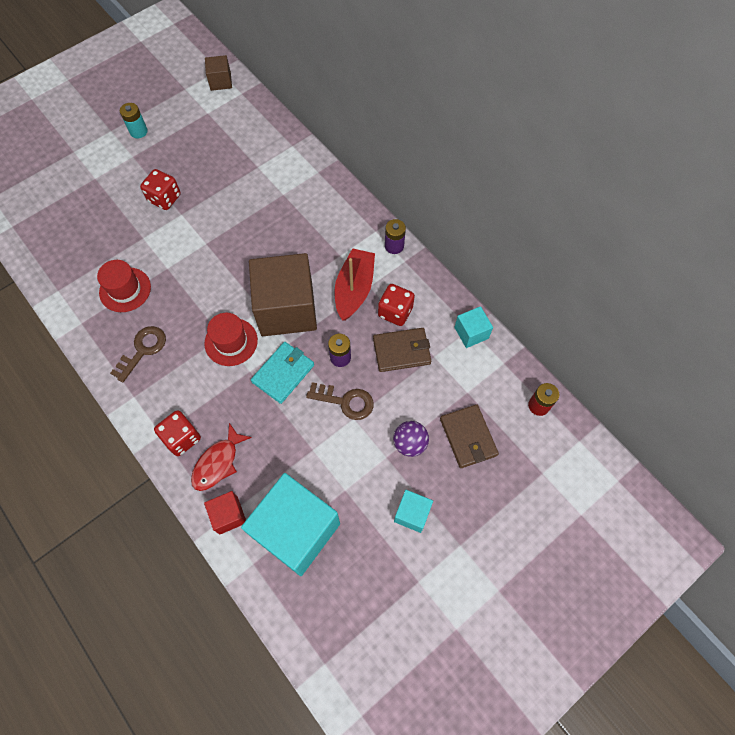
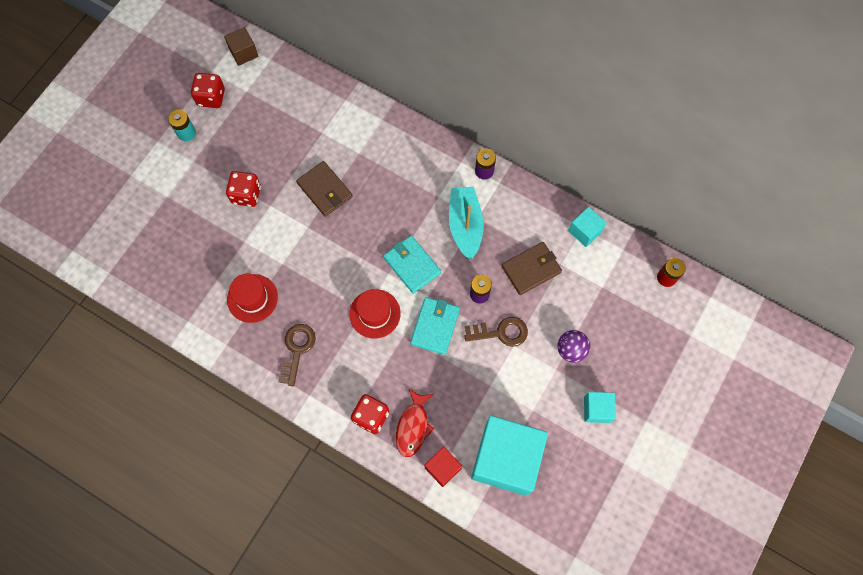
camera: 20 degrees left, 5 degrees up
(287, 309) = (412, 265): brown cube -> turquoise wallet
(354, 289) = (465, 225): red boat -> turquoise boat
(395, 312) = (510, 234): red dice -> red dice (211, 97)
(468, 437) = (618, 327): brown wallet -> brown wallet (325, 190)

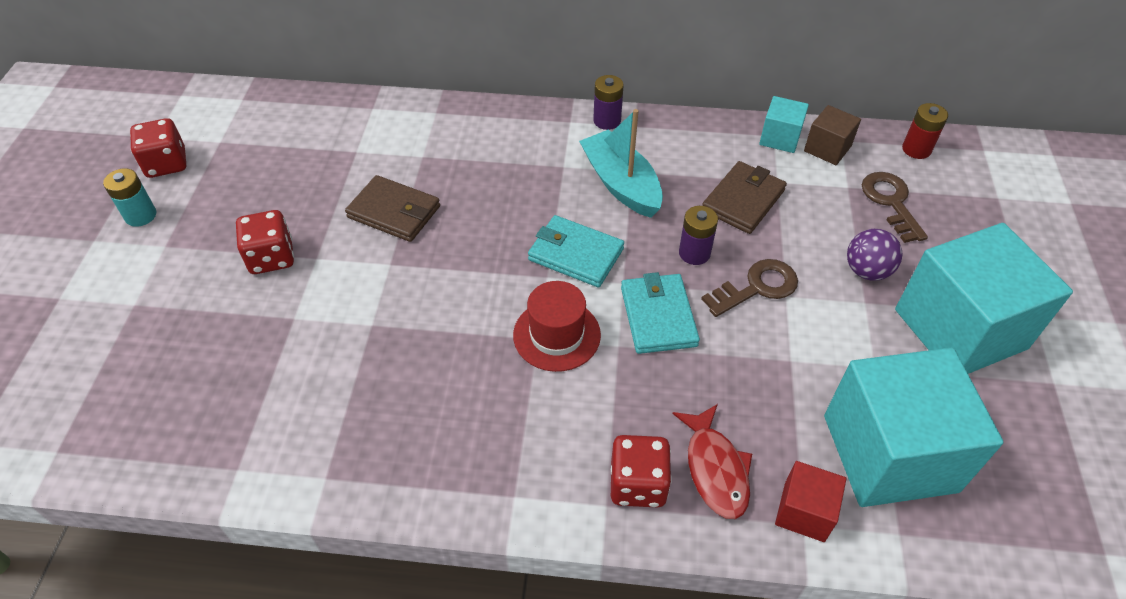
camera: 25 degrees left, 20 degrees down
(243, 53) = (198, 103): brown cube -> brown cube (827, 148)
(252, 298) = (342, 390): red hat -> none
(297, 350) = (457, 435): brown key -> brown key (891, 202)
(597, 409) = (960, 329): turquoise cube -> turquoise cube, size x2.18

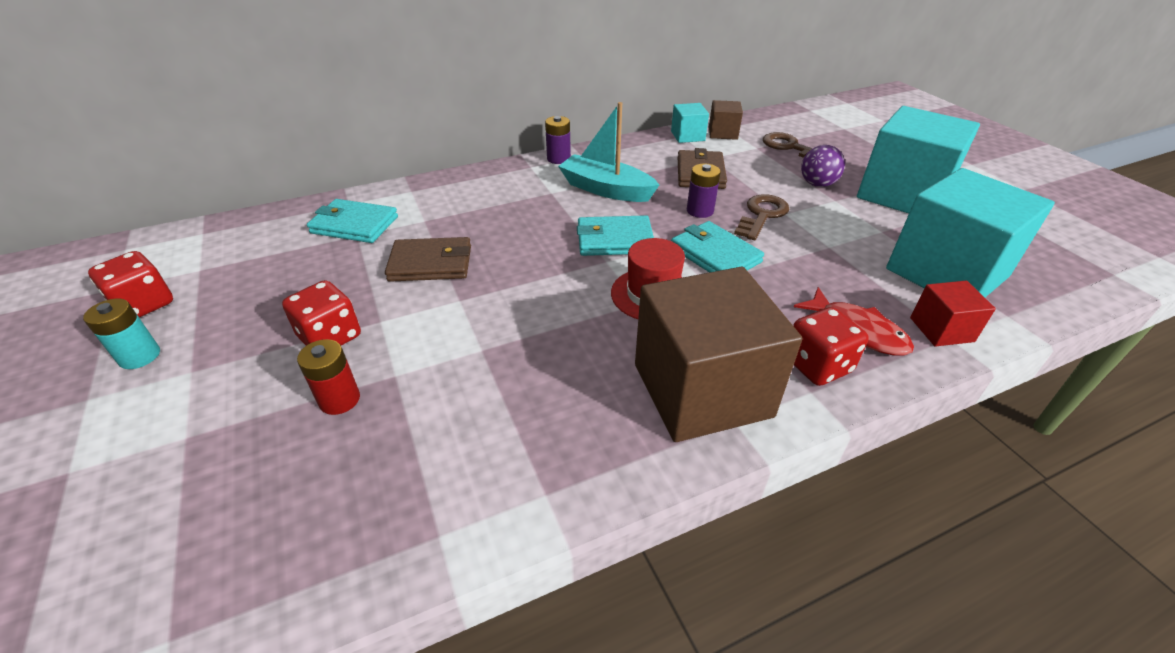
camera: 30 degrees left, 10 degrees down
(361, 138) = (354, 225): none -> turquoise wallet
(513, 454) = (702, 390): none -> brown cube
(916, 149) = (774, 119): red battery -> red battery (339, 399)

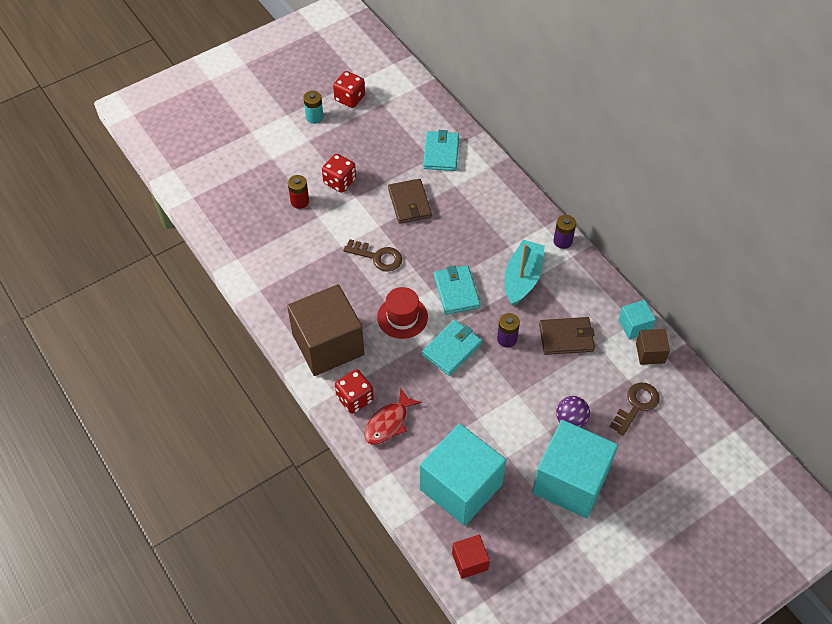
camera: 80 degrees right, 15 degrees up
(762, 215) = (510, 378): brown key -> brown key (377, 257)
(941, 329) = (398, 469): red cube -> red cube (469, 561)

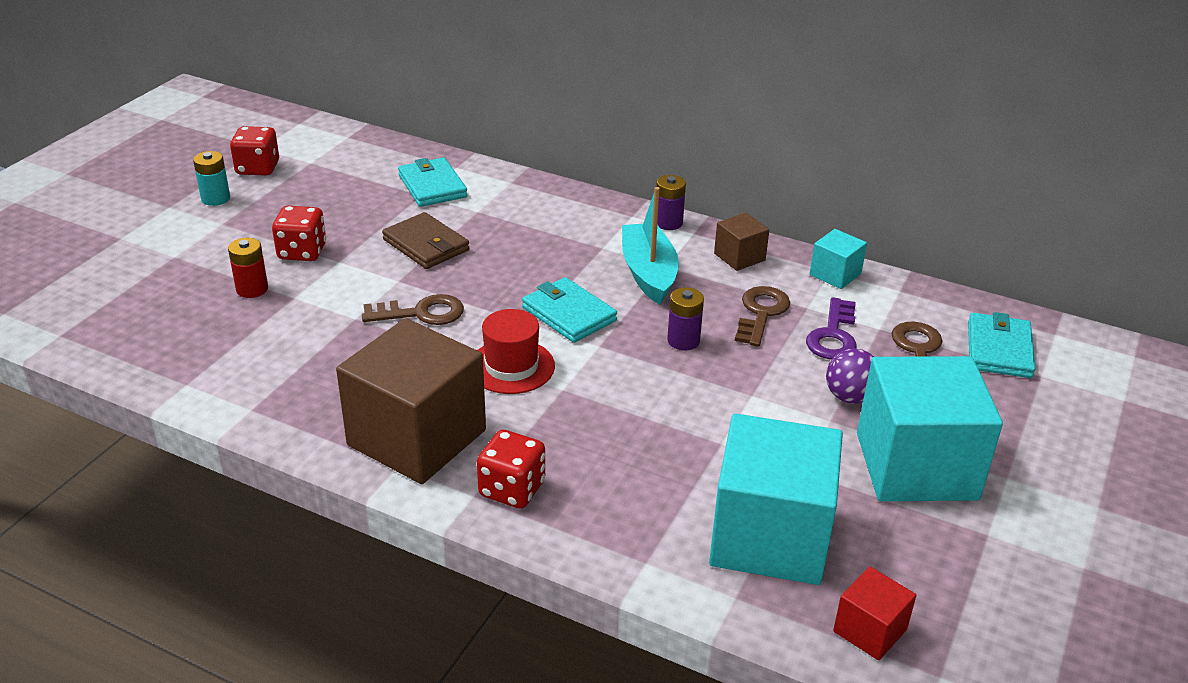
camera: 30 degrees left, 20 degrees down
(388, 423) = (590, 499): red fish -> none
(452, 349) = (615, 378): turquoise wallet -> turquoise wallet (999, 349)
(566, 337) = (761, 313): brown wallet -> brown key
(596, 372) = (833, 335): none -> purple key
(650, 353) = (879, 293): brown cube -> brown cube (739, 257)

